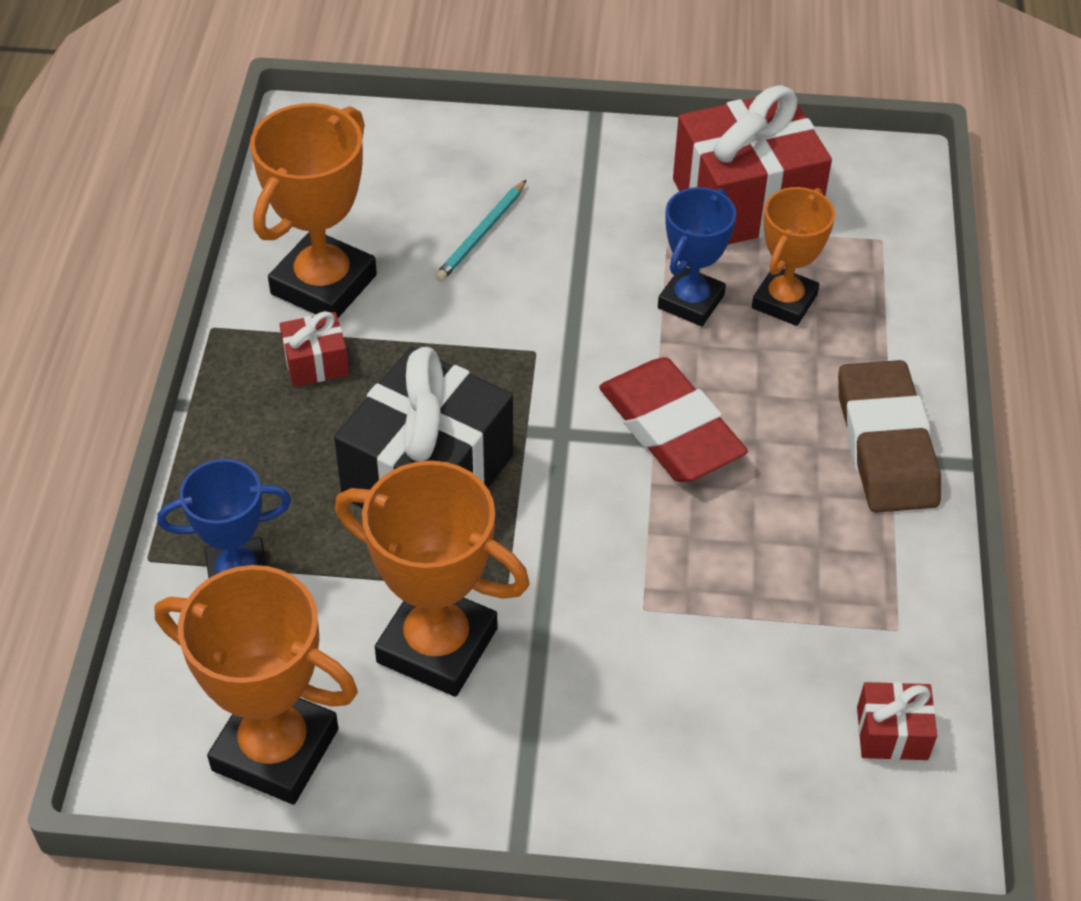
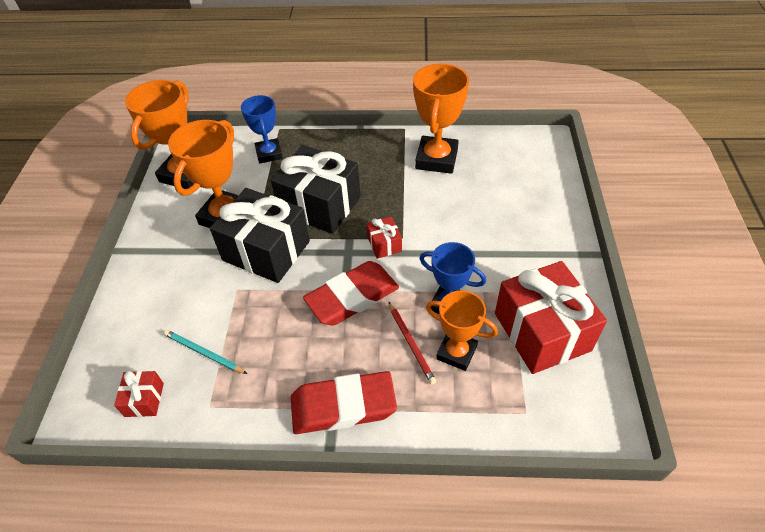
camera: 90 degrees right, 0 degrees up
(316, 363) = (386, 162): red gift -> red gift (384, 244)
(324, 284) = (436, 159): orange trophy -> orange trophy turned 75 degrees clockwise
(481, 234) = (483, 211): turquoise pencil -> turquoise pencil (203, 353)
(546, 564) = (266, 250): none -> black gift
(768, 354) = (411, 344): none -> red pencil
(885, 444) = (343, 406): brown eraser -> red eraser

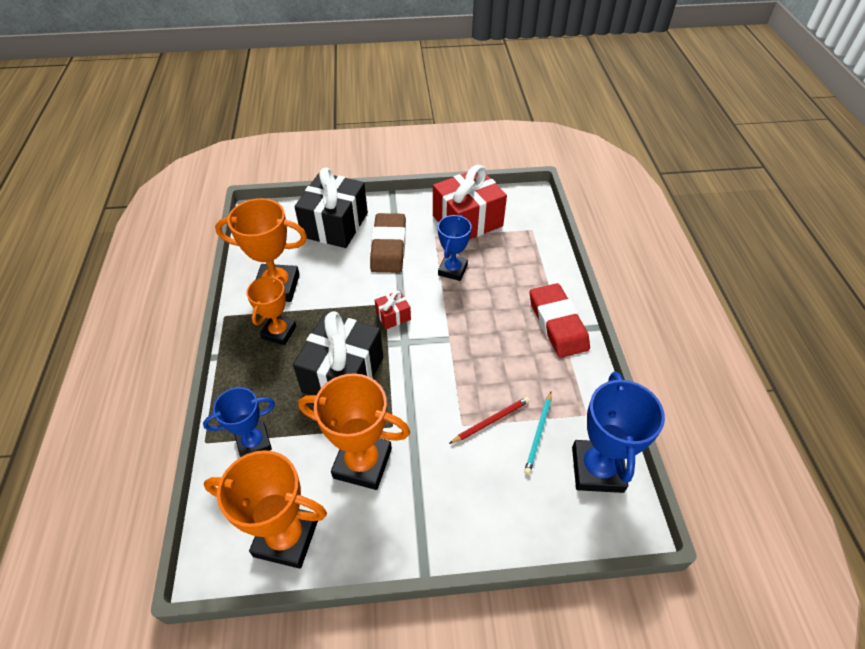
camera: 100 degrees left, 0 degrees up
(144, 399) = (597, 469): red gift -> blue trophy
(266, 250) = (410, 410): black gift -> black gift (335, 225)
(352, 297) = (456, 331): red eraser -> none
(411, 344) = (494, 289): red pencil -> red pencil (491, 421)
(456, 352) = (495, 264): orange trophy -> orange trophy (279, 332)
(491, 245) = (388, 247): none -> brown eraser

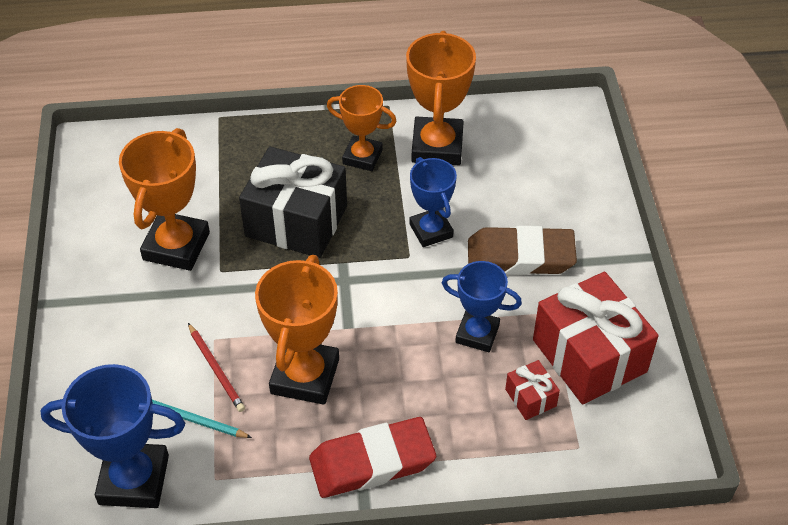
camera: 90 degrees right, 0 degrees up
(254, 443) = (213, 154): blue trophy -> blue trophy (431, 231)
(286, 537) = (104, 192): orange trophy -> orange trophy (305, 376)
(335, 225) = (561, 193): black gift -> none
(393, 316) = (388, 266): red gift -> red gift (530, 398)

